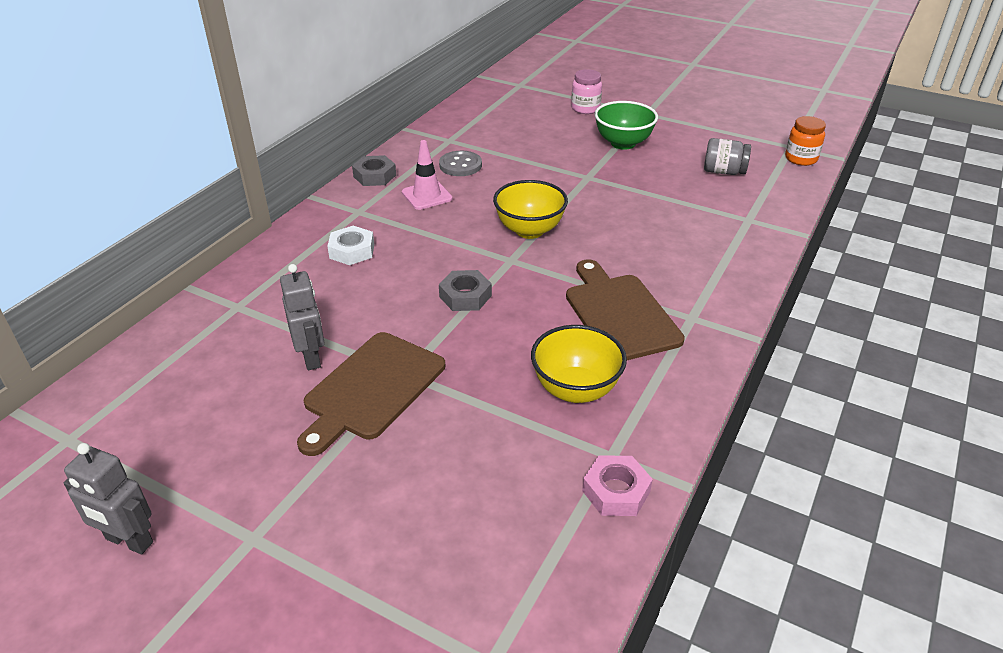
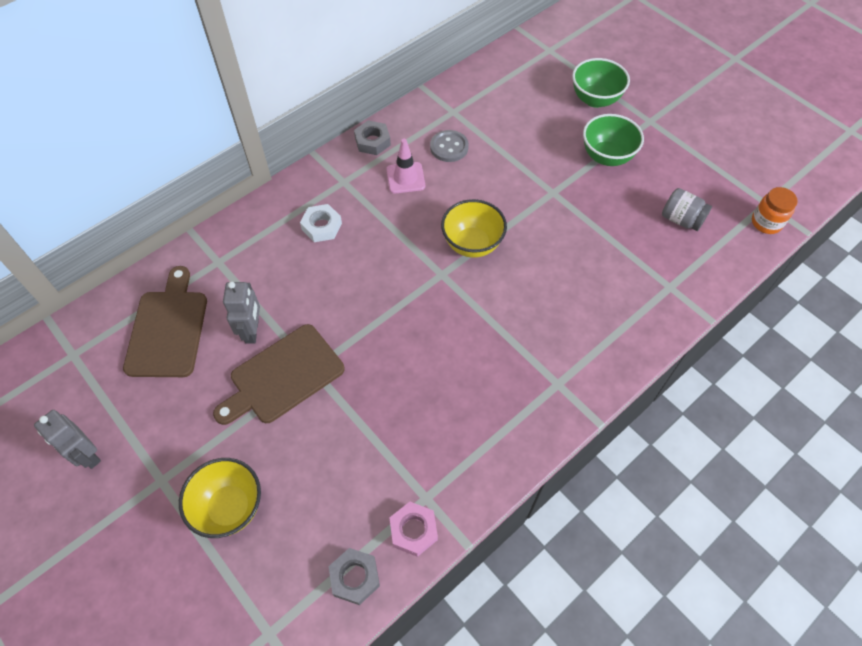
camera: 20 degrees right, 20 degrees up
(465, 296) = (388, 303): grey nut -> grey nut (355, 577)
(575, 389) = (429, 427): yellow bowl -> yellow bowl (229, 507)
(585, 109) = (595, 99): pink jar -> green bowl
(619, 313) = (501, 361): brown cutting board -> brown cutting board (168, 329)

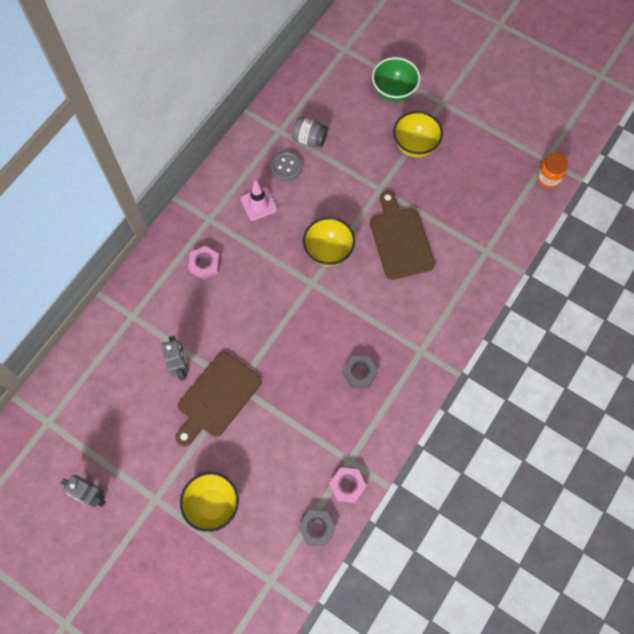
camera: 15 degrees left, 10 degrees up
(168, 329) = (114, 382): brown cutting board -> brown cutting board (400, 239)
(322, 226) = (205, 264): white nut -> pink nut
(372, 141) = (221, 175): grey nut -> grey nut (359, 373)
(606, 156) = (415, 145): green bowl -> yellow bowl
(681, 219) = (484, 190): grey jar -> grey jar (309, 139)

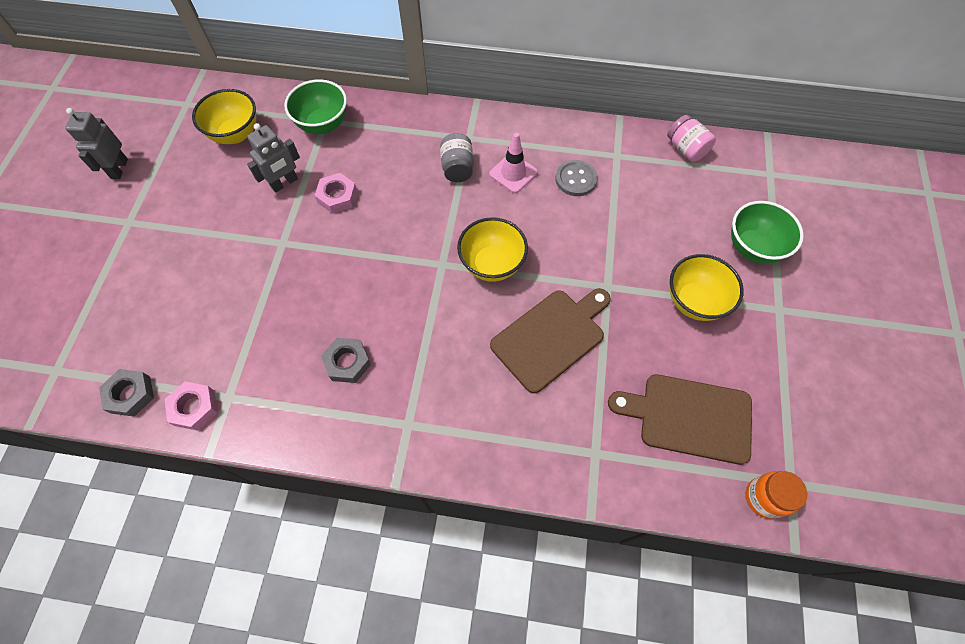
camera: 65 degrees right, 5 degrees down
(136, 319) = (323, 124): none -> green bowl
(205, 264) = (413, 155): pink nut -> pink nut (337, 196)
(212, 505) = (134, 276): yellow bowl -> yellow bowl (235, 134)
(217, 397) = (261, 229): brown cutting board -> brown cutting board (689, 417)
(297, 86) = (686, 149): none -> pink jar
(309, 139) = (626, 187): grey jar -> grey jar (457, 168)

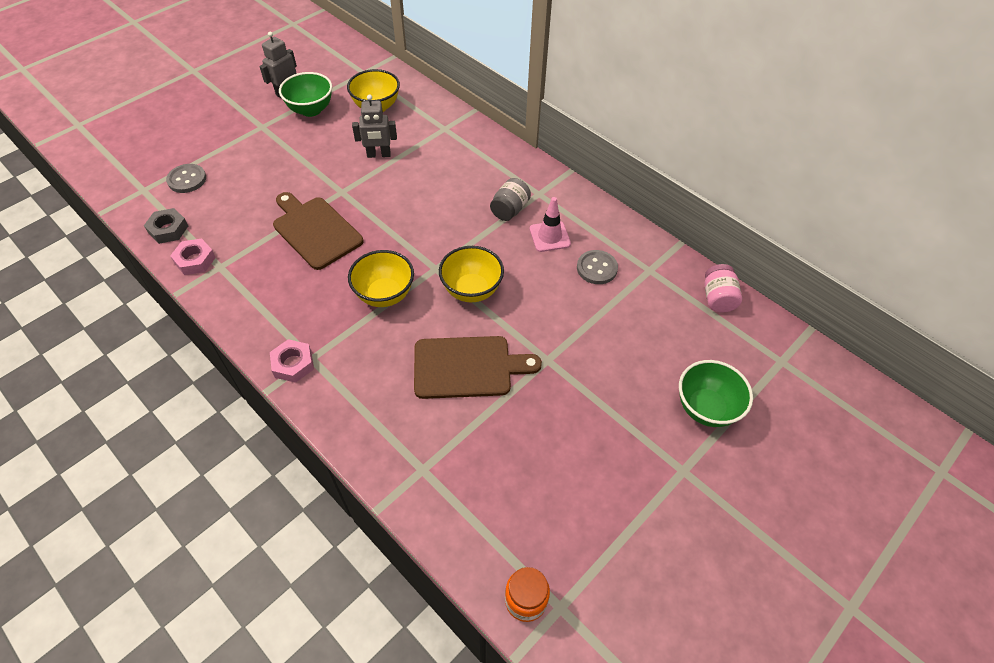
camera: 35 degrees right, 10 degrees down
(98, 328) = (187, 179): none -> grey button
(323, 124) = (440, 130): green bowl -> green bowl (311, 110)
(337, 196) = (405, 182): pink nut -> pink nut (293, 364)
(347, 362) = (310, 293): grey nut -> none
(689, 417) = (521, 496): brown cutting board -> brown cutting board (315, 230)
(694, 301) = (610, 416): yellow bowl -> yellow bowl (384, 295)

